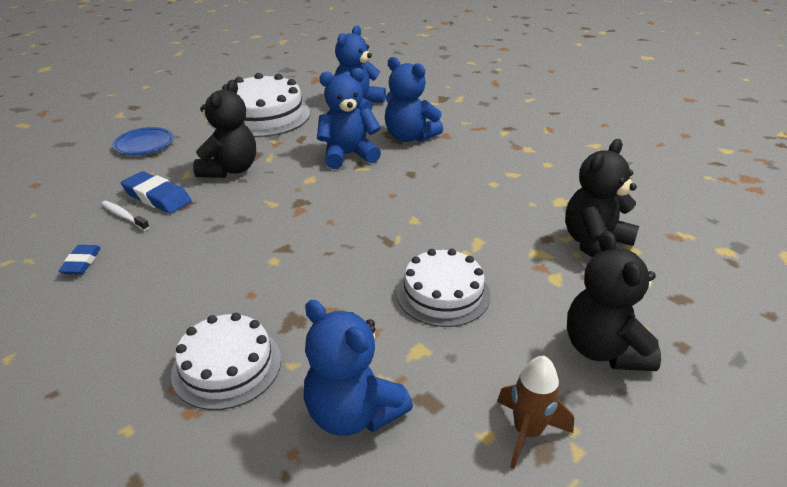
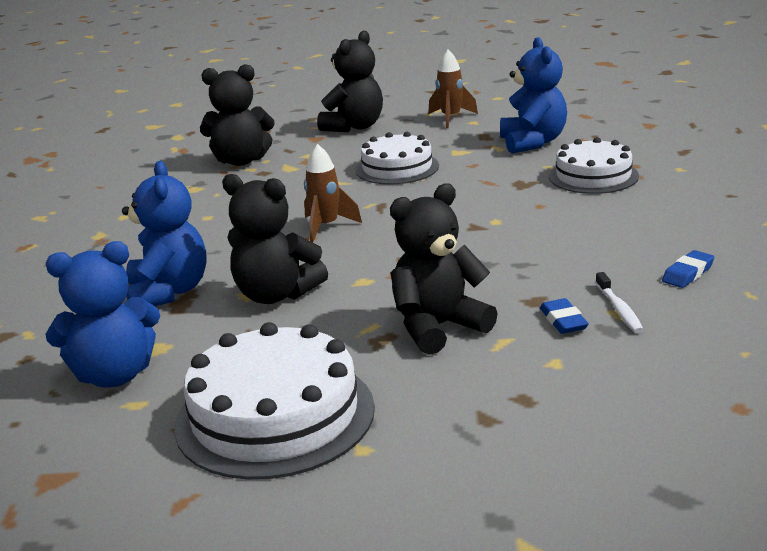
camera: 135 degrees left, 10 degrees down
(144, 144) = (524, 428): blue plate -> none
(157, 197) = (563, 321): blue eraser -> blue eraser, size x0.60
(348, 155) = (276, 295): blue teddy bear -> black teddy bear
(396, 206) = (326, 227): none -> brown rocket

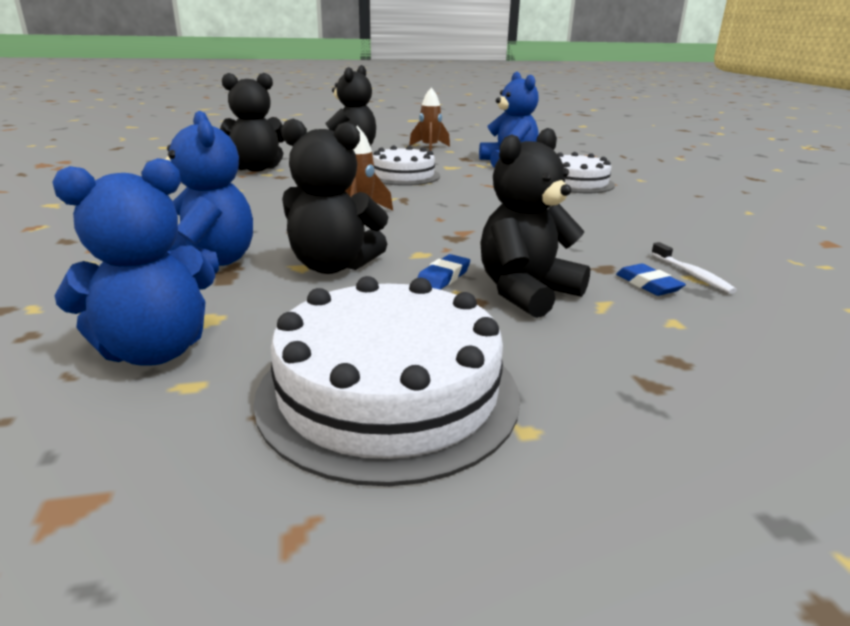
camera: 15 degrees left, 0 degrees up
(688, 273) = (724, 246): blue eraser -> blue eraser (443, 277)

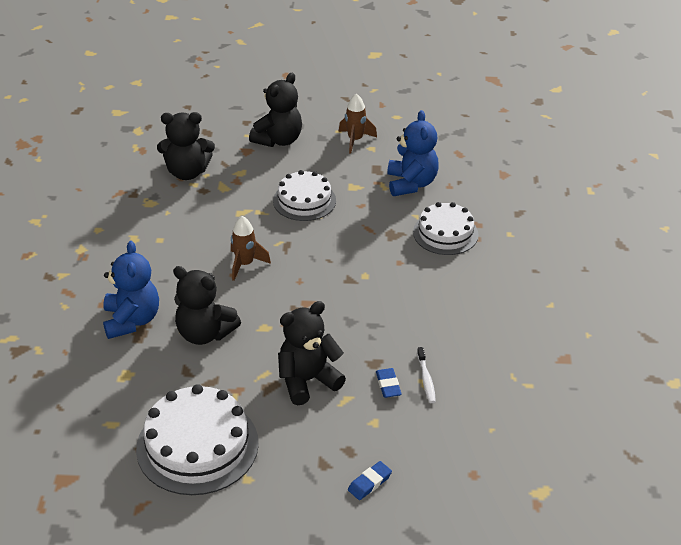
camera: 15 degrees right, 15 degrees up
(155, 351) = (97, 397): blue teddy bear -> none
(443, 277) = (266, 357): blue eraser -> blue eraser (369, 483)

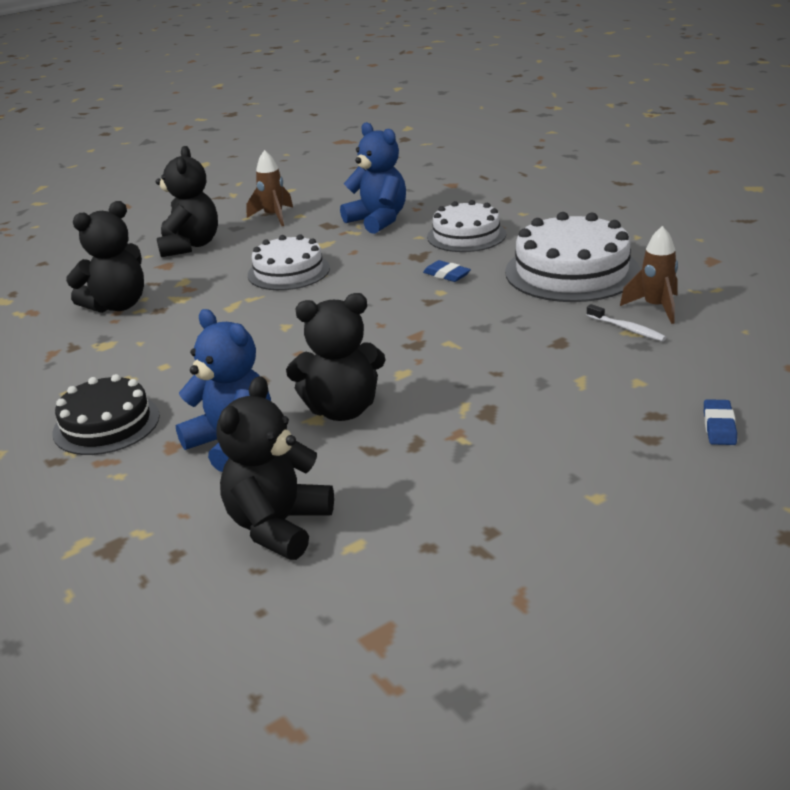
camera: 35 degrees left, 10 degrees down
(93, 266) = (106, 424): none -> black cake
(197, 445) = (492, 503): white cake -> white cake (572, 271)
(245, 264) = (299, 339): brown rocket -> brown rocket (656, 307)
(307, 380) = (518, 387): black teddy bear -> black teddy bear (278, 526)
(388, 385) = (601, 350): blue eraser -> blue eraser (446, 275)

